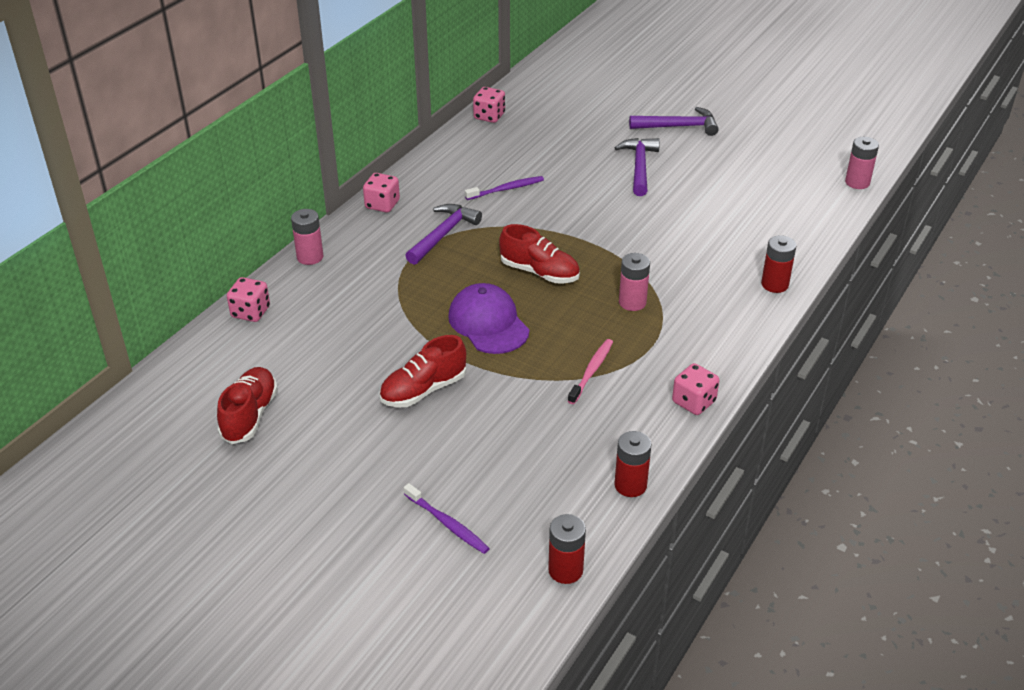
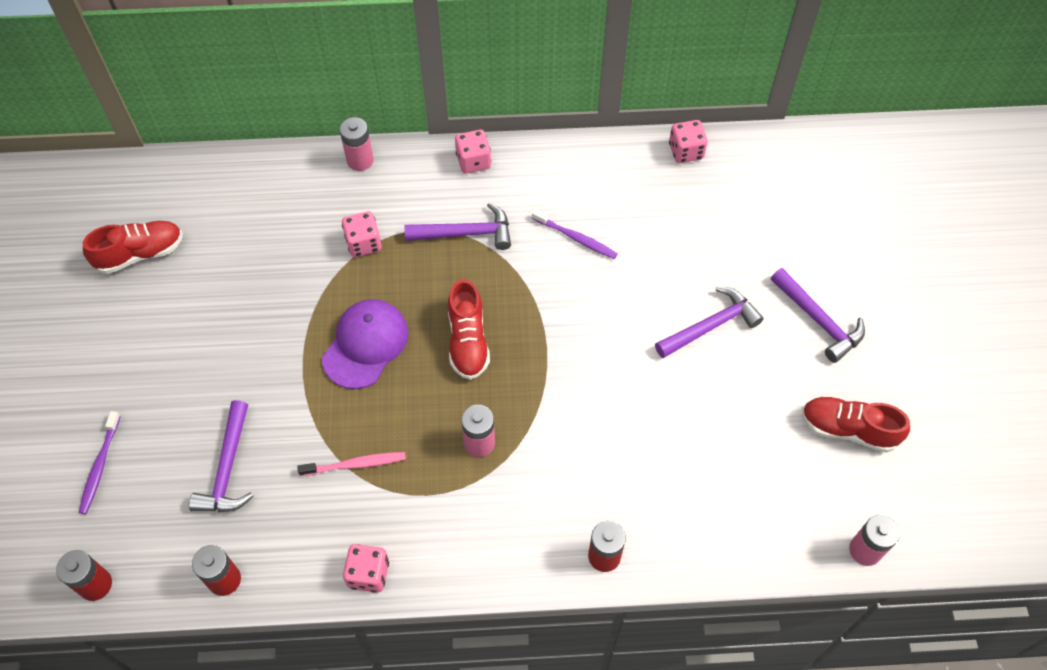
camera: 55 degrees right, 20 degrees up
(250, 312) = (260, 170): pink dice -> pink dice (363, 243)
(423, 390) = (246, 351): red shoe -> red shoe (848, 429)
(527, 444) = (227, 469): none -> purple hammer

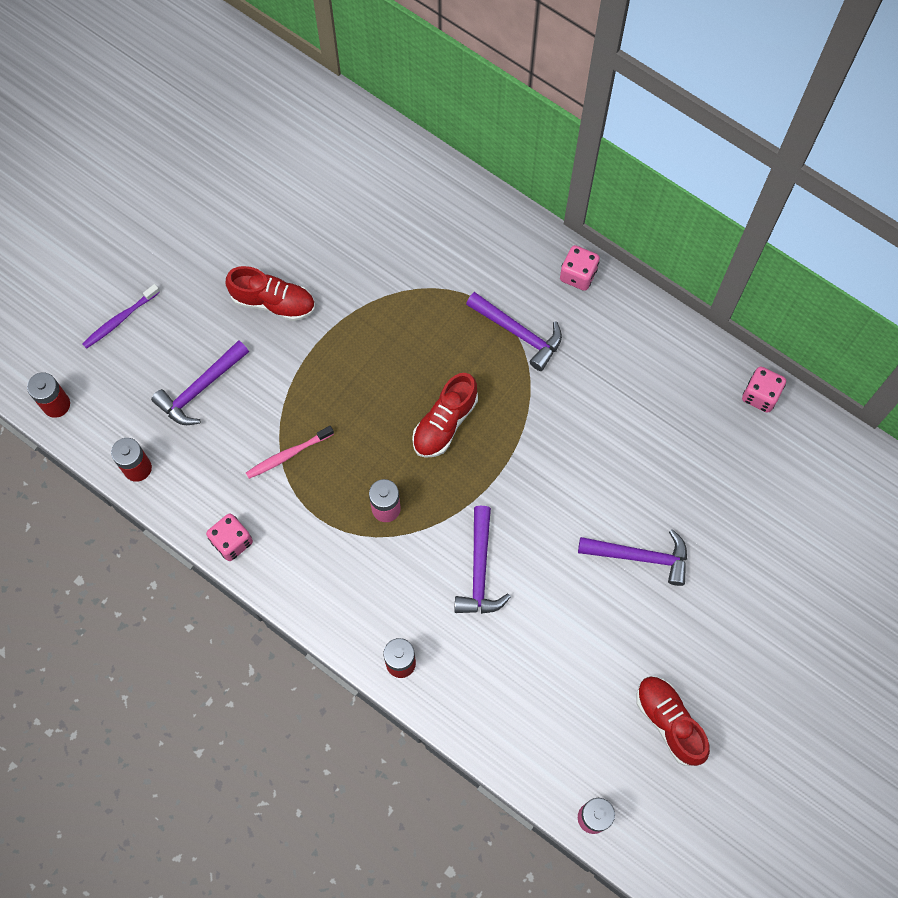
camera: 40 degrees right, 10 degrees up
(140, 254) = (268, 169): red shoe -> red shoe (273, 302)
(356, 464) = (287, 455): pink toothbrush -> pink toothbrush turned 120 degrees clockwise
(360, 160) = (490, 208): pink battery -> none
(363, 243) = (434, 283): pink dice -> none
(365, 345) = (368, 368): purple cap -> none
(576, 238) = (601, 403): purple toothbrush -> none
(819, 321) = (731, 621): purple hammer -> purple hammer (479, 571)

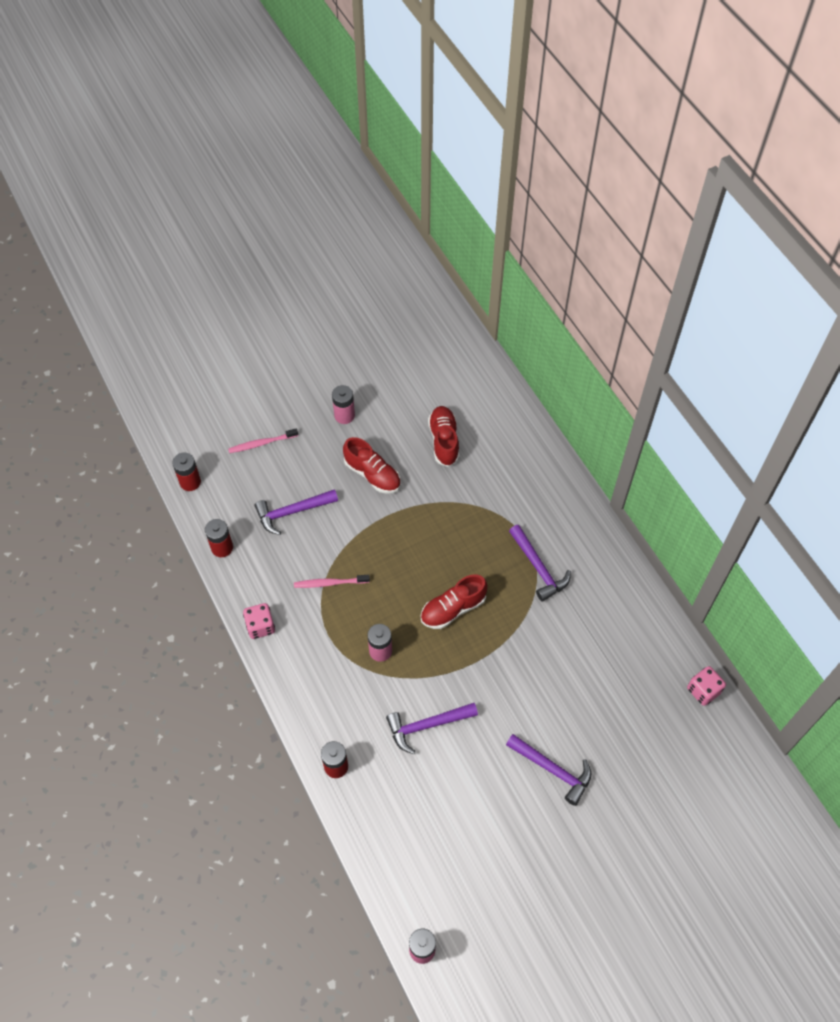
camera: 25 degrees right, 10 degrees down
(119, 320) = (261, 443): purple toothbrush -> pink toothbrush
(203, 243) = (344, 415): none -> pink battery
(479, 571) = (426, 726): purple hammer -> purple hammer turned 45 degrees clockwise
(578, 275) = (603, 545): pink dice -> none
(669, 722) = (516, 905): red shoe -> red shoe (444, 441)

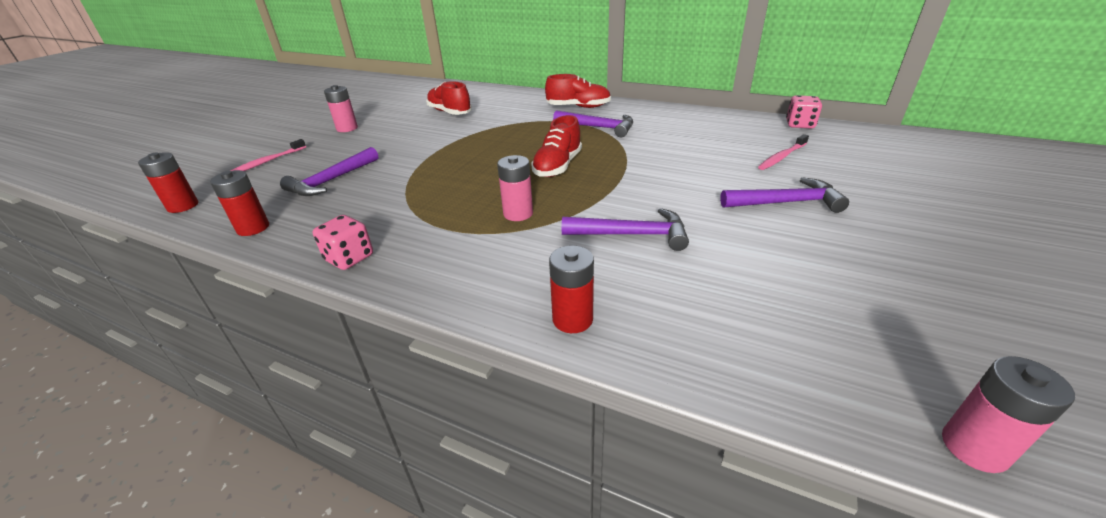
camera: 35 degrees left, 25 degrees down
(329, 583) = (413, 200): pink toothbrush -> pink toothbrush (781, 157)
(372, 474) = (401, 140): red shoe -> red shoe (578, 107)
(426, 726) = (632, 235): purple hammer -> purple hammer turned 120 degrees counterclockwise

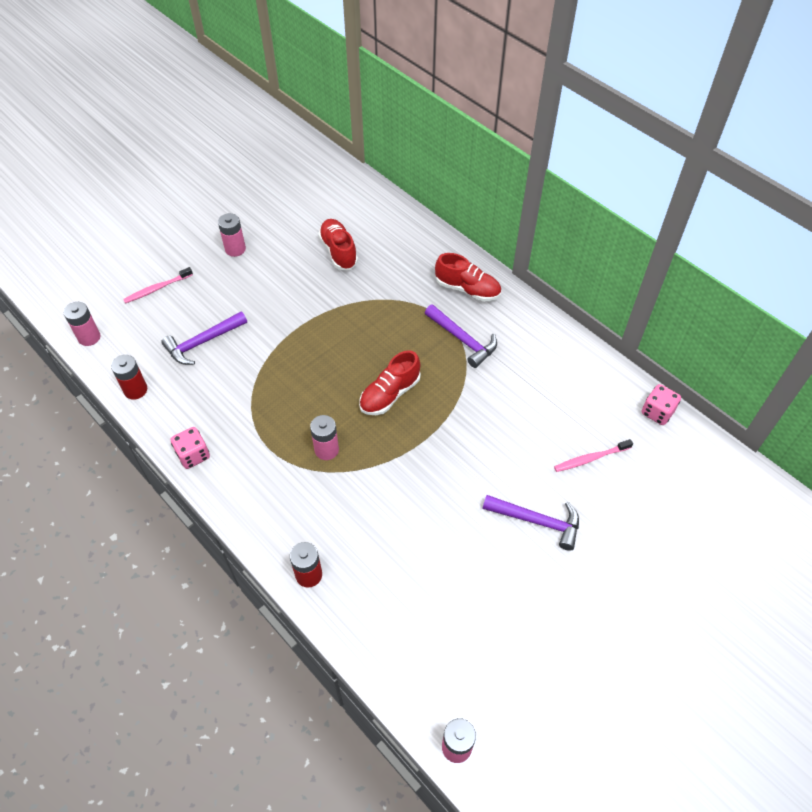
camera: 20 degrees right, 20 degrees up
(183, 206) = (89, 337): red battery -> pink battery
(632, 235) = (394, 510): purple hammer -> none

